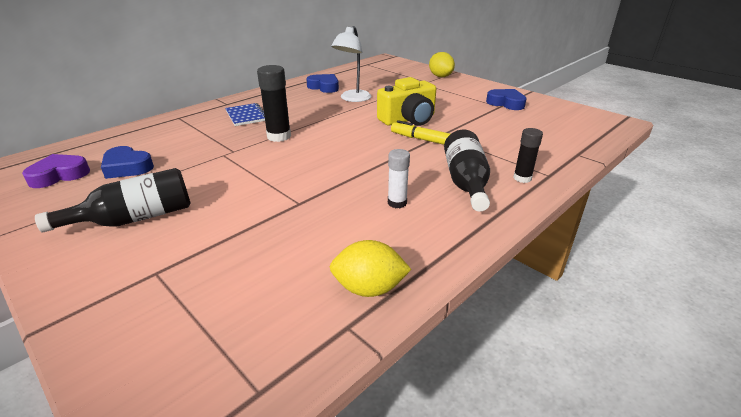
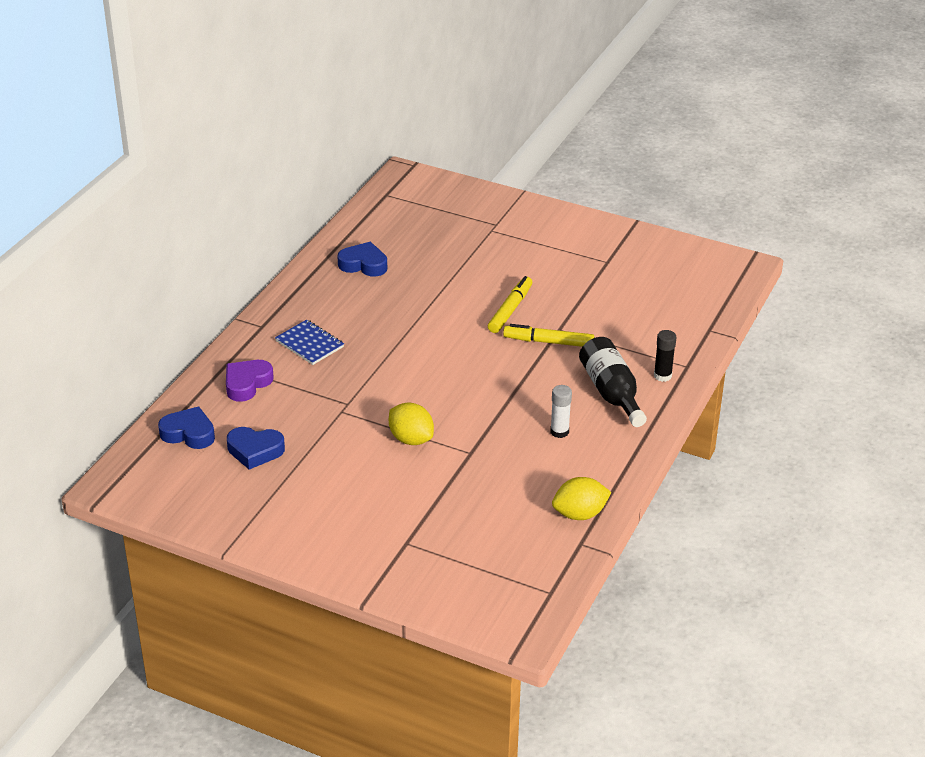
camera: 20 degrees left, 5 degrees up
(59, 175) = (194, 477): purple heart -> purple heart (247, 384)
(135, 218) = (333, 503): black bottle -> none
(279, 136) = (379, 370): black glue stick -> none
(352, 99) = (419, 283): white lamp -> none
(408, 119) = (510, 310): yellow camera -> yellow marker
(440, 76) = (507, 208): yellow lemon -> yellow lemon (411, 439)
(506, 103) = (613, 254): blue heart -> blue heart (188, 433)

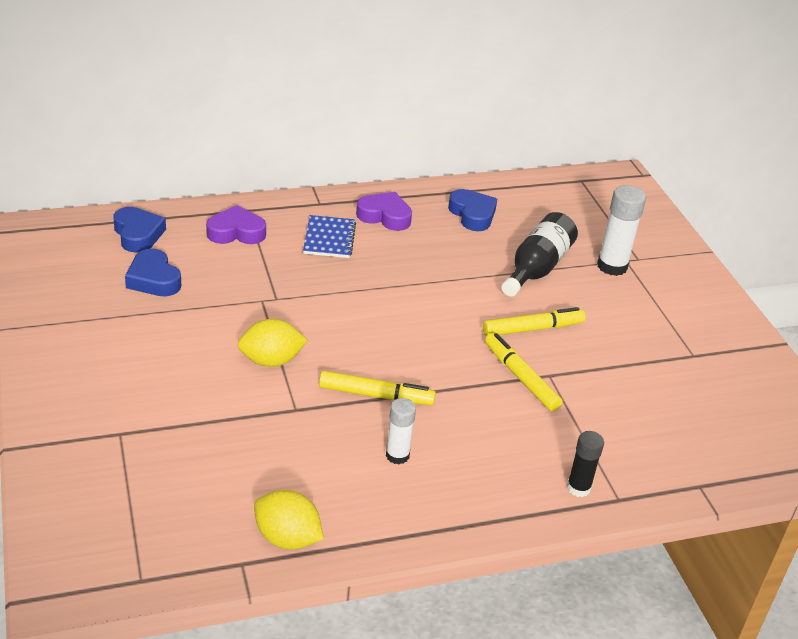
camera: 45 degrees right, 0 degrees up
(315, 304) = (385, 216): none -> purple heart
(411, 439) = (271, 361): yellow lemon -> yellow lemon turned 75 degrees clockwise
(490, 239) = (612, 266): none -> white glue stick
(496, 411) = (376, 395): none -> yellow marker
(611, 393) = (503, 462): black bottle -> black bottle (537, 268)

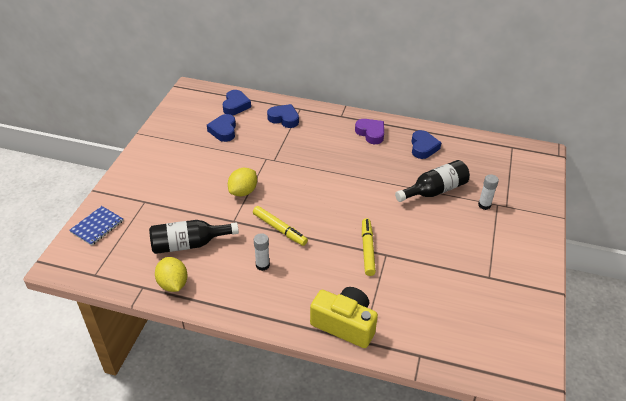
camera: 35 degrees right, 5 degrees up
(236, 232) = (284, 119): purple heart -> blue heart
(257, 470) = (189, 244): none -> black bottle
(271, 361) = (243, 191): yellow lemon -> yellow lemon turned 75 degrees counterclockwise
(329, 238) = (329, 137): blue notebook -> blue notebook (97, 226)
(532, 329) = (400, 225): yellow marker -> none
(578, 488) = (344, 324): black glue stick -> yellow camera
(612, 266) = (484, 205): white glue stick -> white glue stick, size x0.63

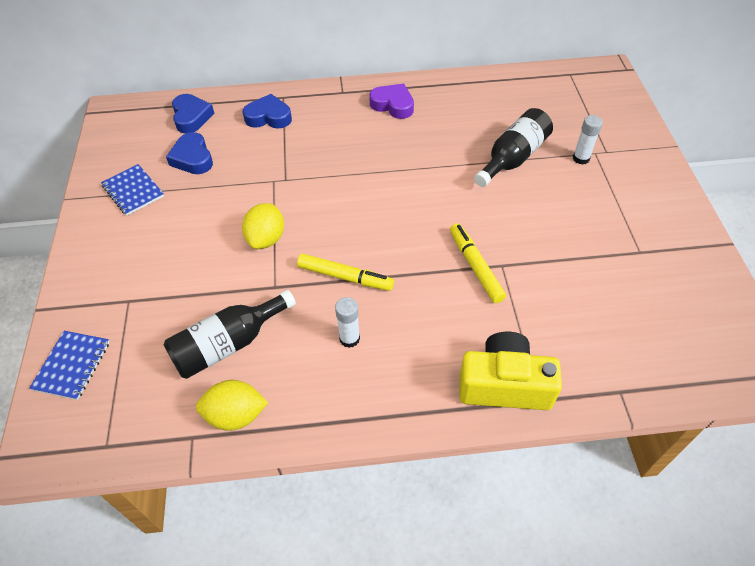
camera: 20 degrees left, 10 degrees up
(173, 284) = (236, 415): yellow lemon -> yellow lemon turned 45 degrees counterclockwise
(178, 140) = (133, 191): none -> blue notebook
(423, 147) = (467, 105): blue heart -> none

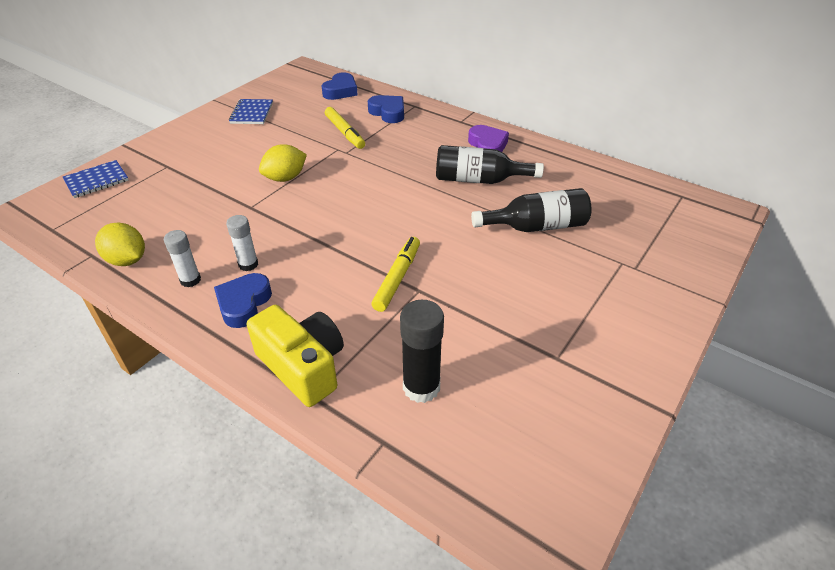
camera: 40 degrees right, 10 degrees down
(192, 158) = (309, 113): blue heart -> blue heart (244, 304)
(228, 344) = (180, 221): black bottle -> black bottle (479, 180)
(345, 277) = (299, 228): yellow marker -> yellow marker (345, 133)
(581, 158) = (601, 259): white glue stick -> white glue stick (190, 280)
(593, 336) = (421, 387): none -> black glue stick

